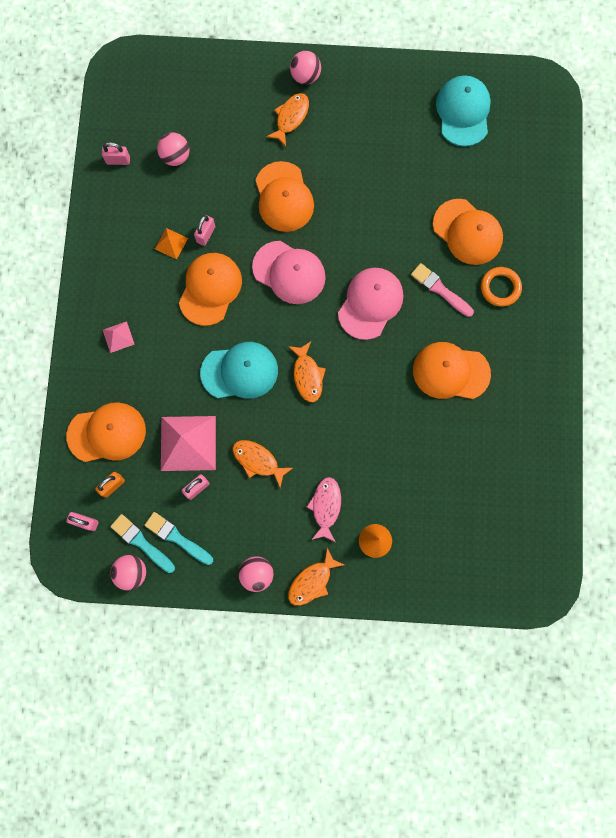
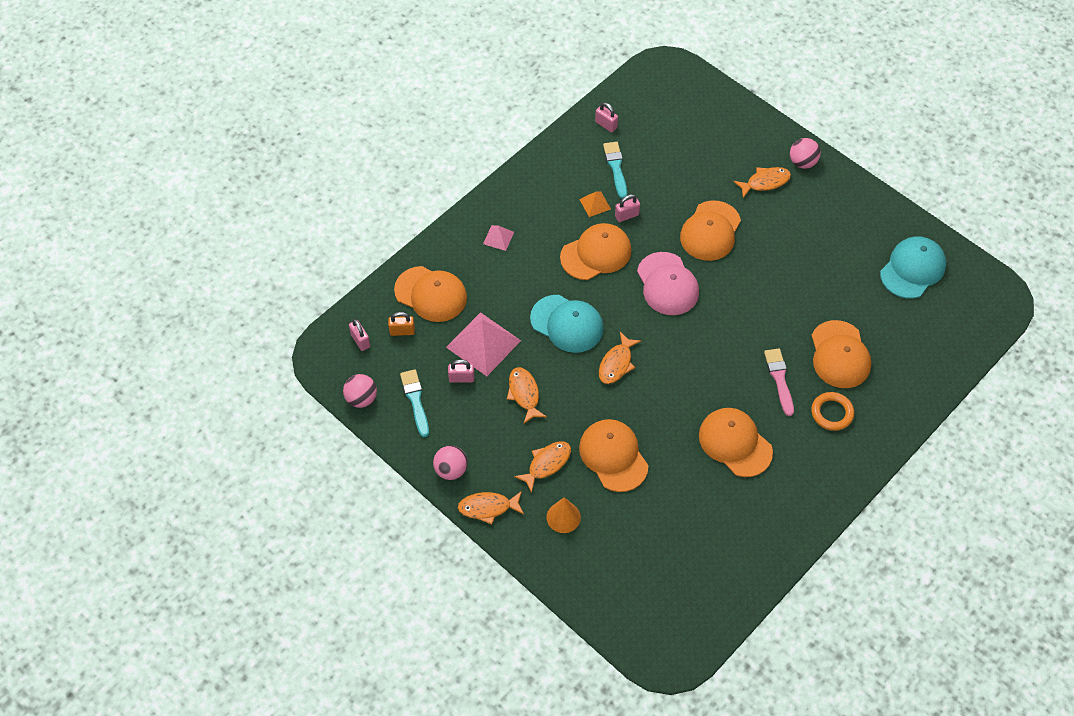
camera: 40 degrees right, 20 degrees down
(141, 542) = (387, 384): turquoise brush -> turquoise brush (616, 168)
(175, 157) = (651, 150): pink ball -> none
(326, 506) = (546, 464): pink fish -> orange fish
(370, 303) = (712, 349): pink cap -> none
(370, 458) = (613, 456): none -> orange cap

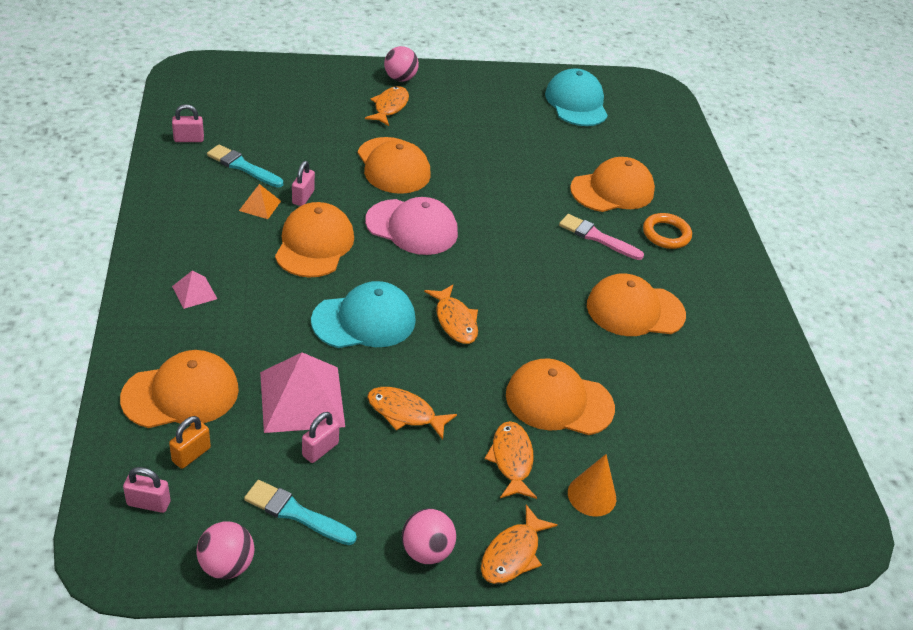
camera: 55 degrees left, 15 degrees down
(840, 355) = (612, 190): orange cap -> orange cap turned 60 degrees counterclockwise

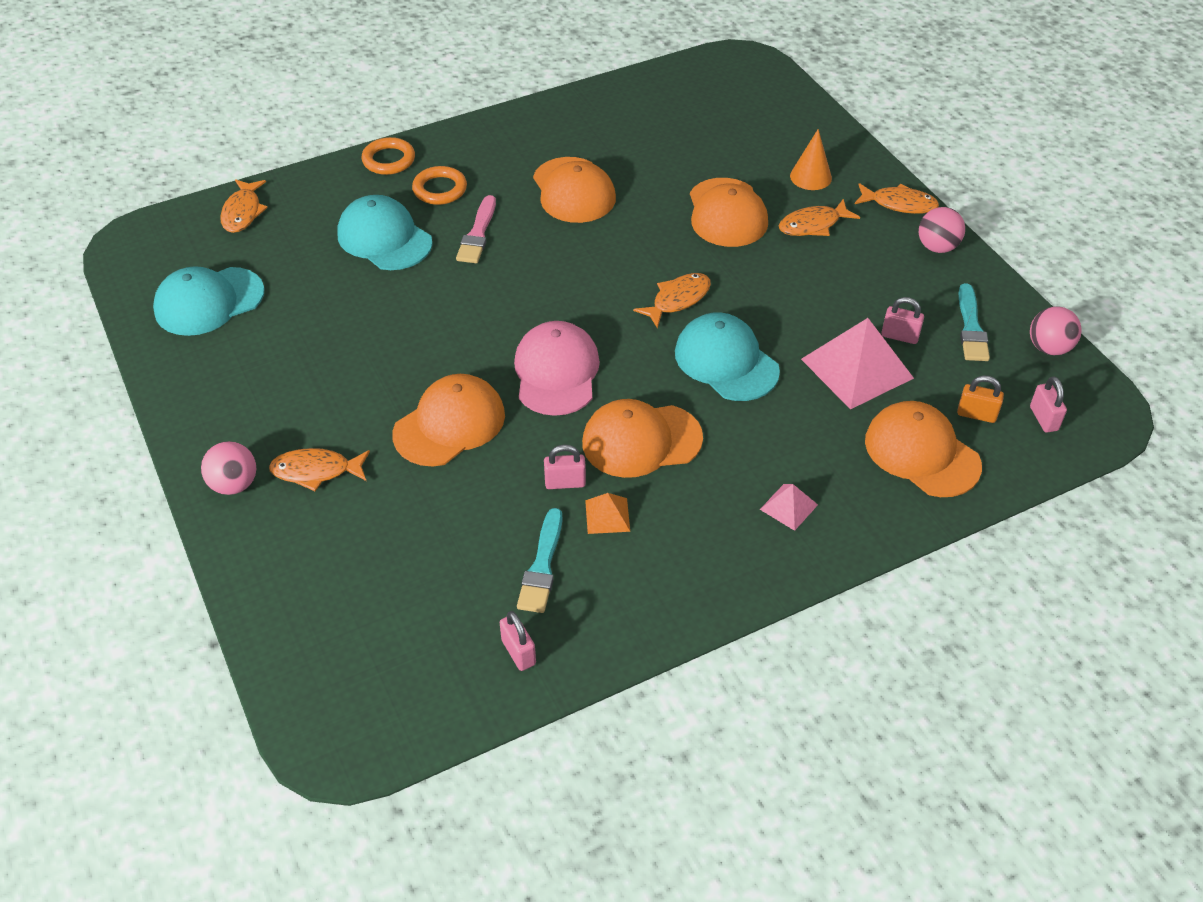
camera: 105 degrees left, 5 degrees up
(405, 413) = (817, 298): orange fish -> orange fish (243, 212)
(612, 190) = (384, 238): orange cap -> turquoise cap
(717, 218) = (389, 160): none -> orange ring

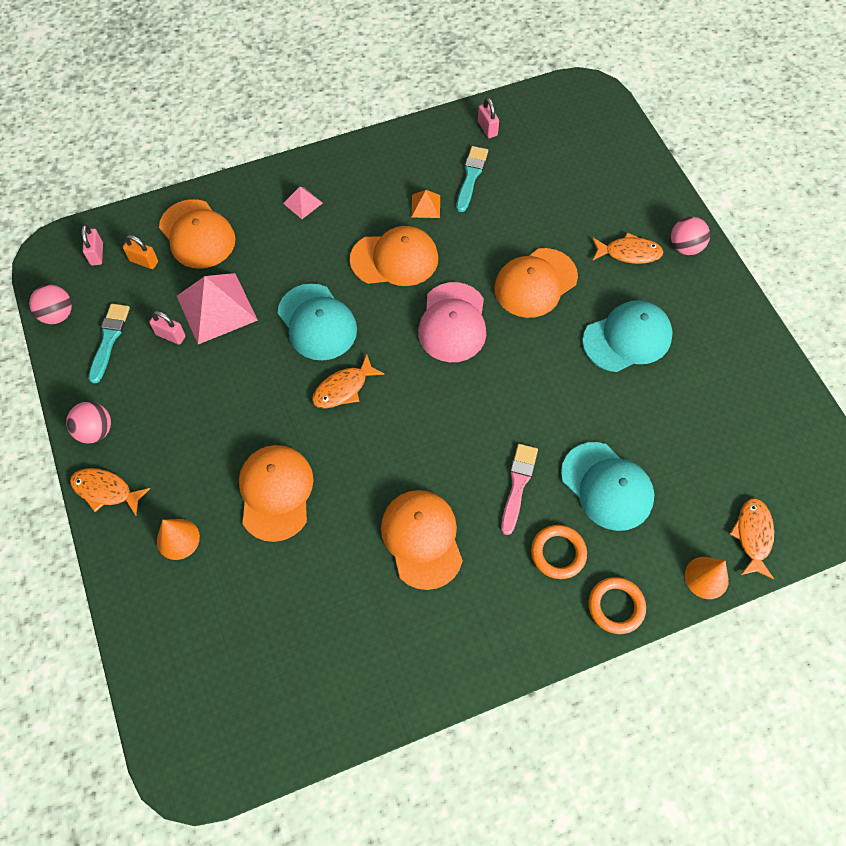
camera: 175 degrees left, 15 degrees up
(209, 302) = (753, 420): turquoise cap -> turquoise cap (627, 338)
(298, 182) = (706, 577): none -> orange cone
(565, 483) = (452, 231): pink padlock -> none
(813, 225) = (198, 469): orange fish -> none

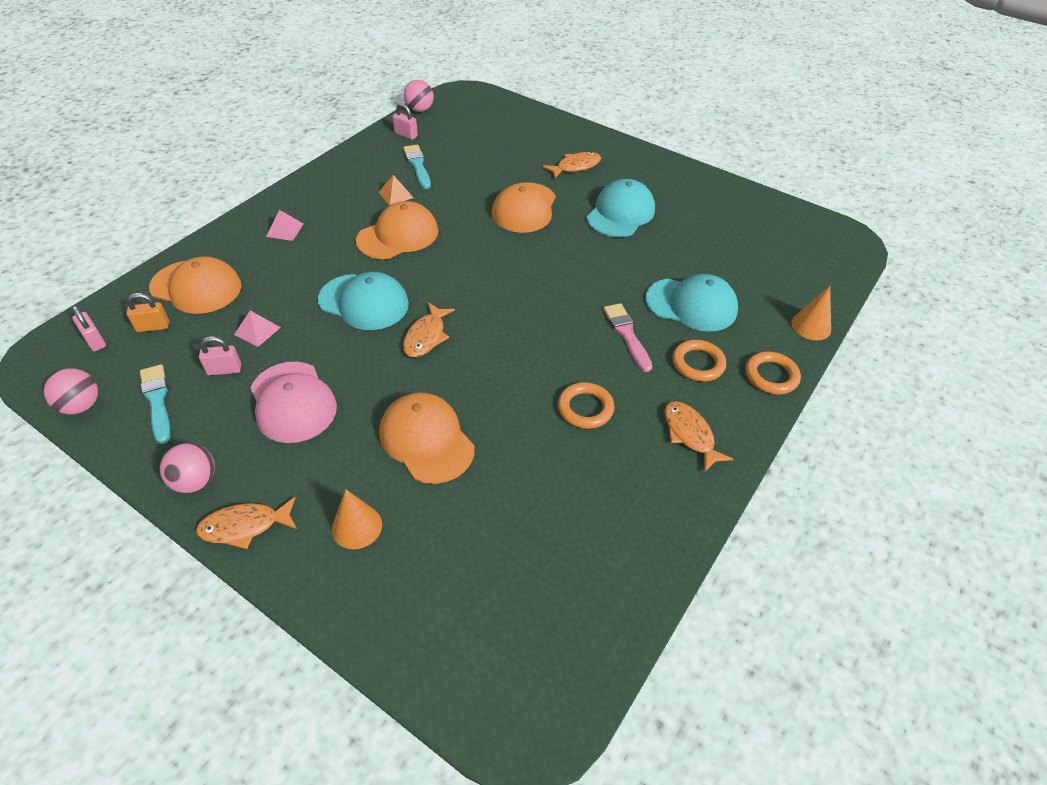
camera: 35 degrees left, 15 degrees down
(216, 308) = (257, 331): pink pyramid -> pink pyramid, size x0.48
(422, 539) = (585, 408): orange cap -> orange ring
(453, 323) = (482, 256): pink cap -> pink cap (293, 402)
(685, 247) = (610, 150): pink ball -> pink ball (419, 110)
(753, 535) = (814, 287): orange fish -> orange fish (690, 434)

